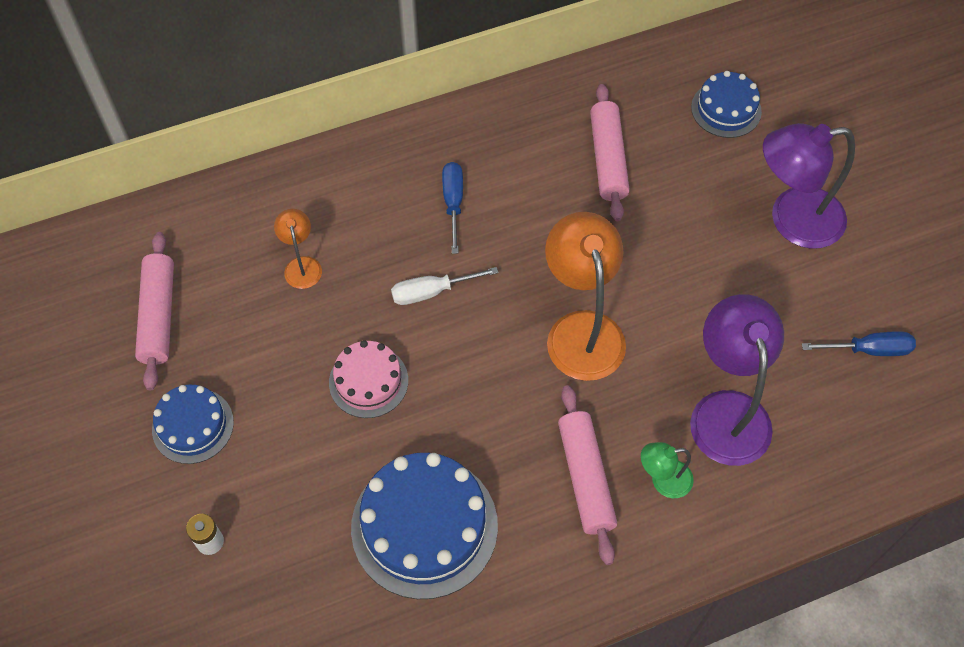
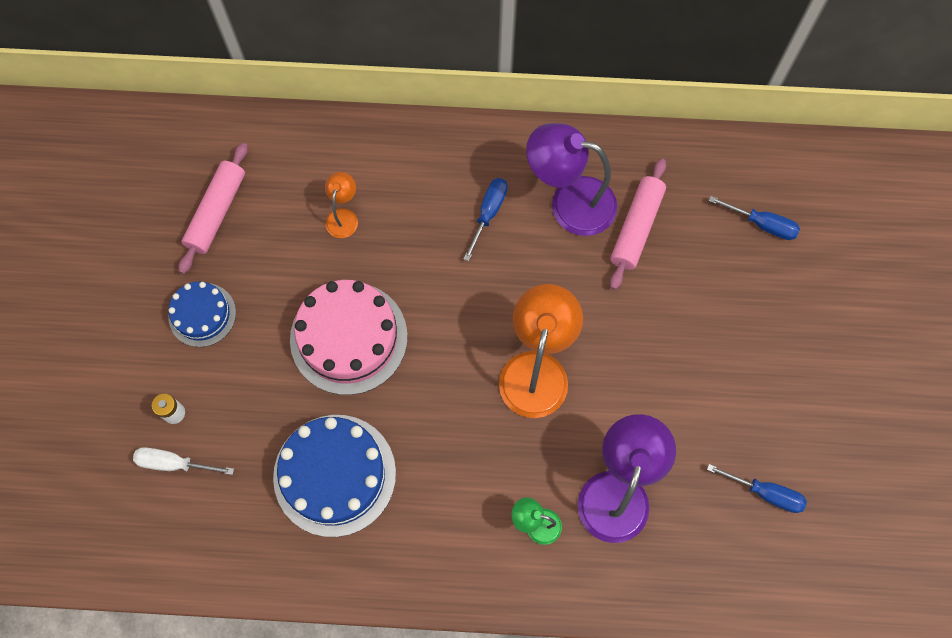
camera: 25 degrees right, 10 degrees up
(368, 381) = (349, 338): pink cake -> pink cake, size x1.73
(431, 292) = (433, 284): white screwdriver -> white screwdriver (173, 463)
(585, 478) = (476, 493): pink rolling pin -> none
(726, 109) = (762, 224): blue cake -> blue screwdriver
(792, 220) = (764, 350): purple lamp -> purple lamp (569, 202)

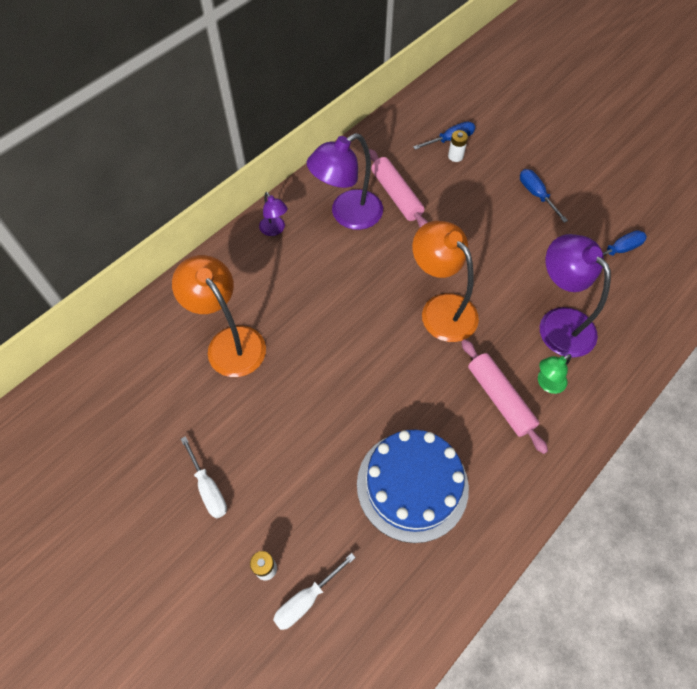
camera: 50 degrees left, 10 degrees down
(202, 314) = (208, 489): blue cake -> white screwdriver
(216, 212) = (141, 420): pink rolling pin -> pink rolling pin (500, 399)
(343, 216) = (229, 342): orange lamp -> orange lamp, size x2.02
(349, 338) = (319, 402): pink cake -> none
(489, 213) = (312, 260): blue screwdriver -> blue screwdriver (536, 194)
(492, 153) = (275, 230): none -> purple lamp
(743, 245) = (455, 156): none -> white battery

